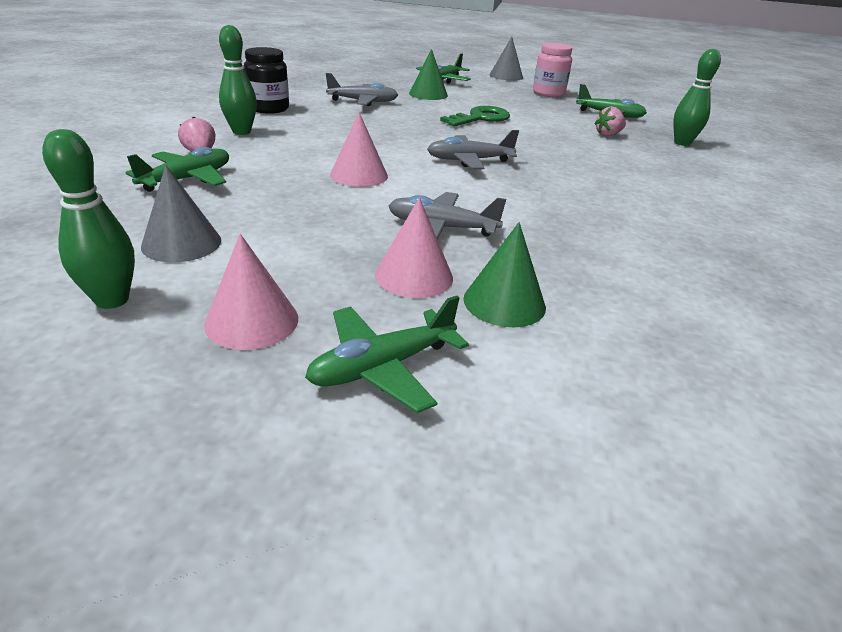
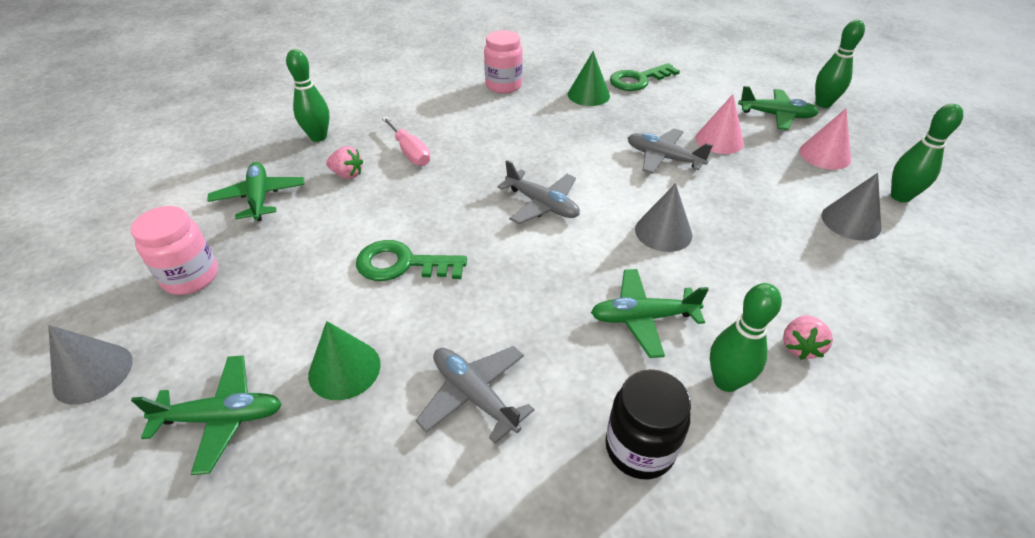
camera: 130 degrees left, 10 degrees up
(187, 179) = (828, 299): green plane -> green plane (643, 318)
(318, 464) = (823, 104): none -> green bowling pin
(359, 175) = (663, 232): pink cone -> grey cone
(441, 228) = (663, 158): grey plane -> grey plane turned 150 degrees clockwise
(504, 302) = (690, 112): green cone -> green cone (588, 95)
(615, 155) = (410, 152): none -> pink screwdriver
(655, 325) = (638, 80): none -> green key
(725, 233) = (503, 86): none -> pink jar

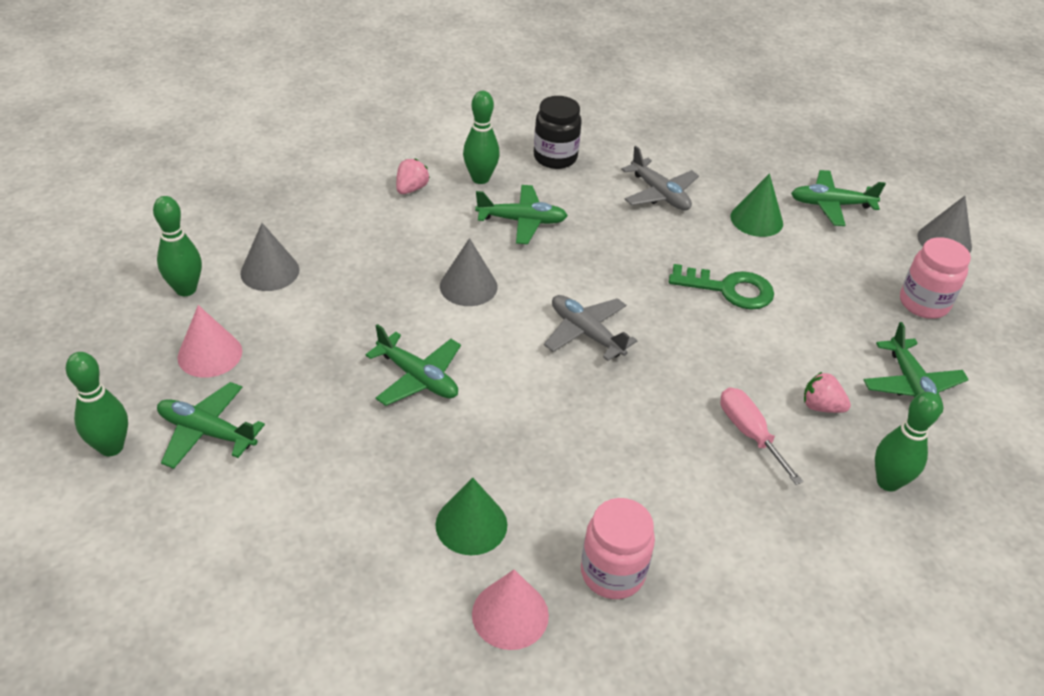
camera: 175 degrees left, 0 degrees up
(638, 80) = (368, 555): green key -> none
(663, 158) = (417, 377): grey plane -> green plane
(719, 140) = (325, 397): pink cone -> pink cone (510, 614)

